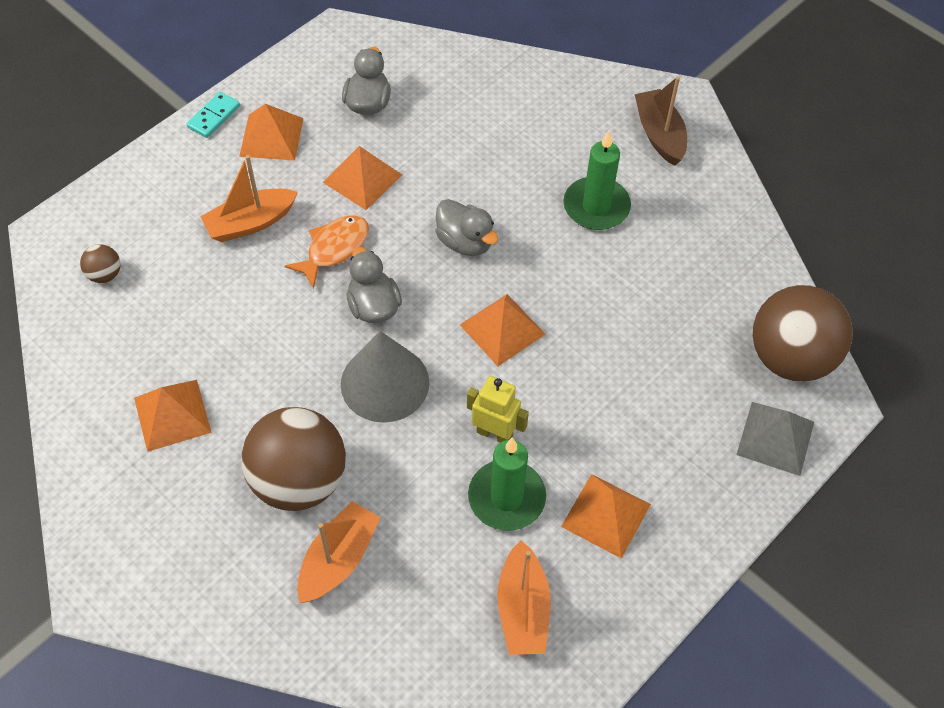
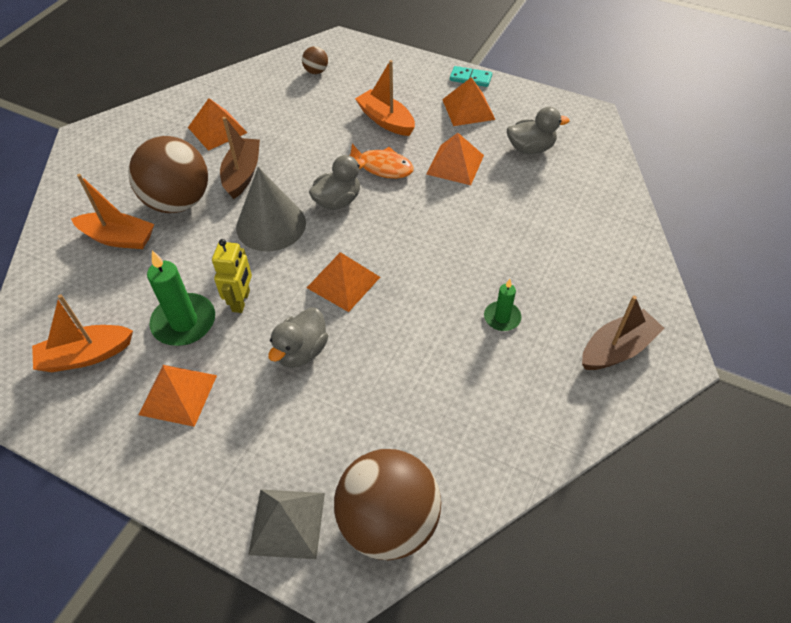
camera: 75 degrees right, 5 degrees down
(279, 399) = (242, 174): none -> brown boat
(465, 242) = (421, 238): grey duck -> grey duck (301, 351)
(596, 206) = (502, 317): green candle -> green candle, size x0.57

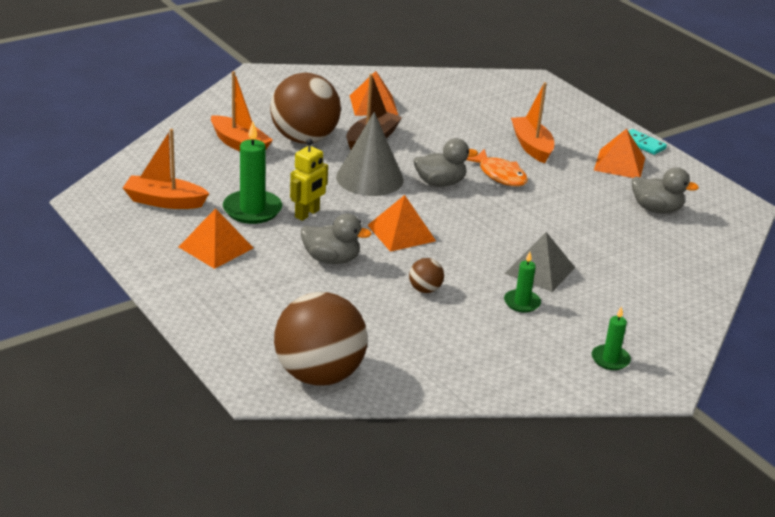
camera: 25 degrees right, 20 degrees down
(287, 523) = (241, 344): grey pyramid -> grey pyramid (539, 270)
(301, 351) = (331, 259): grey duck -> grey duck turned 135 degrees counterclockwise
(316, 71) = (495, 94): brown ball -> brown ball (425, 289)
(455, 164) = (570, 195): orange pyramid -> none
(617, 349) = (610, 359): brown boat -> green candle

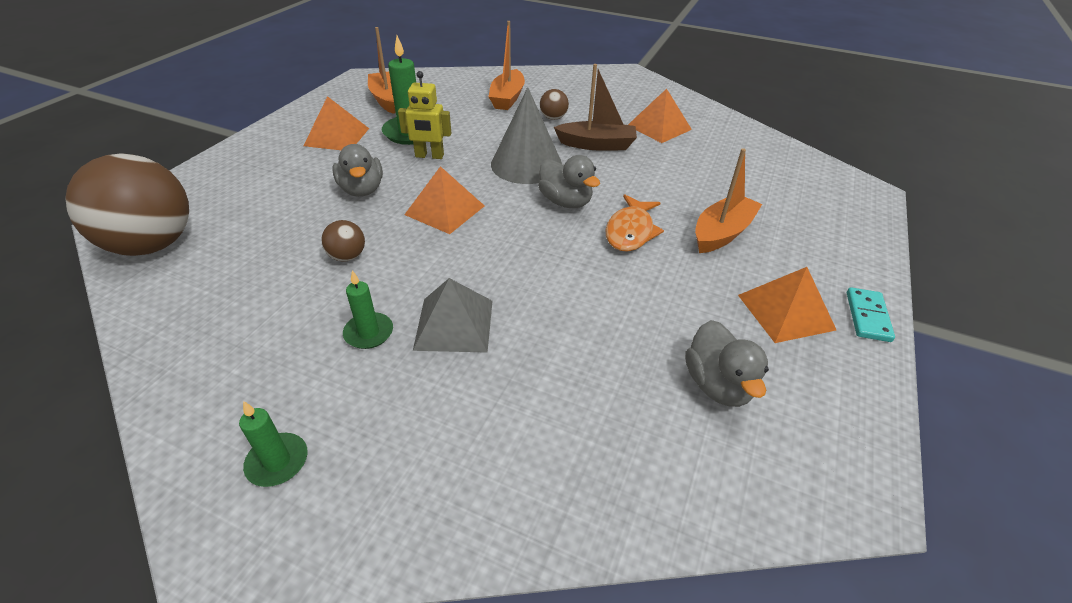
camera: 60 degrees right, 10 degrees up
(304, 139) = (553, 118): brown ball -> brown ball, size x0.42

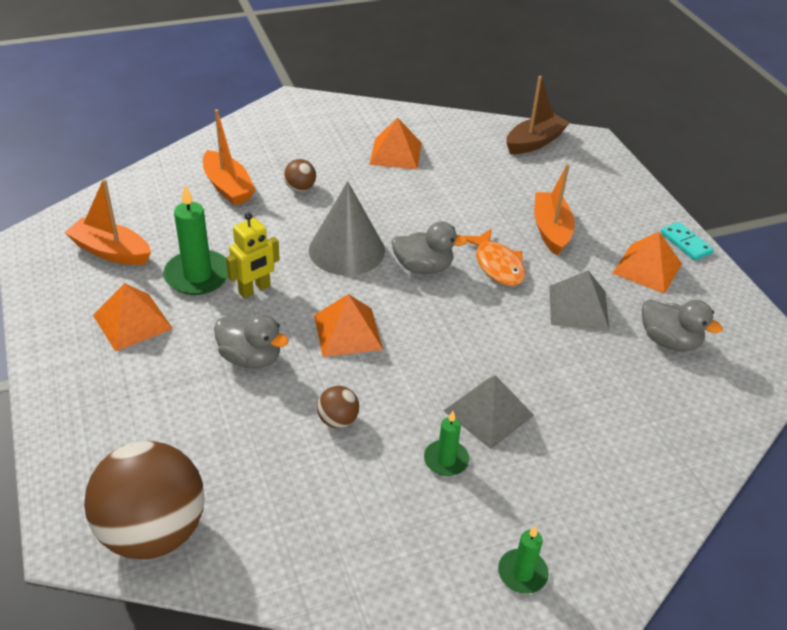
camera: 45 degrees left, 0 degrees up
(596, 145) = (373, 198): brown boat -> brown boat (534, 142)
(660, 301) = (578, 307): none -> grey pyramid

